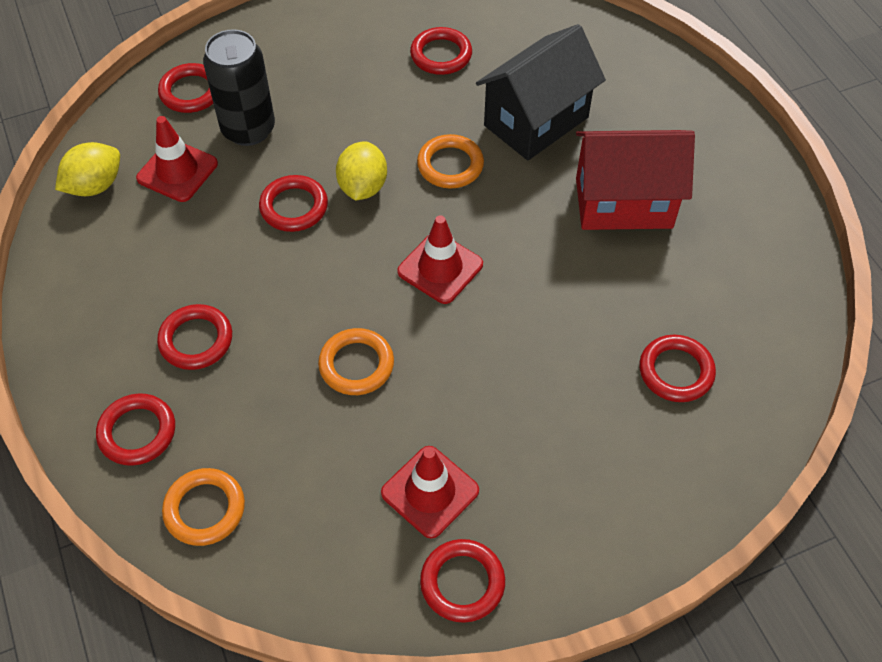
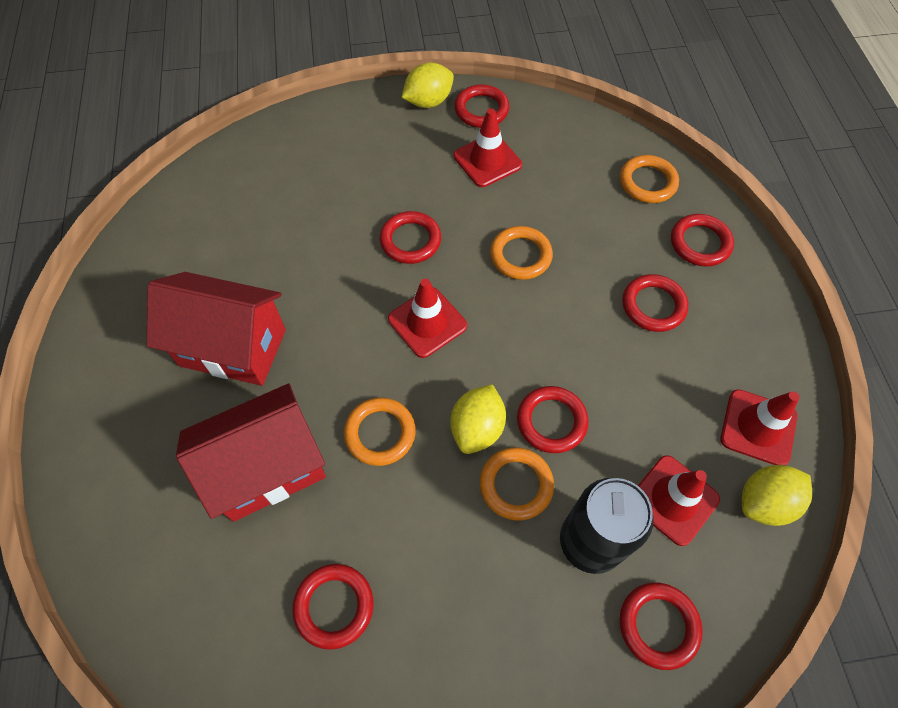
camera: 165 degrees left, 5 degrees up
(92, 243) = (758, 427): none -> red traffic cone
(318, 153) = (516, 485): none -> orange ring
(536, 121) = (268, 468): black house -> red house
(546, 578) = (428, 101): none -> yellow lemon
(676, 371) = (276, 197): red ring -> red ring (410, 240)

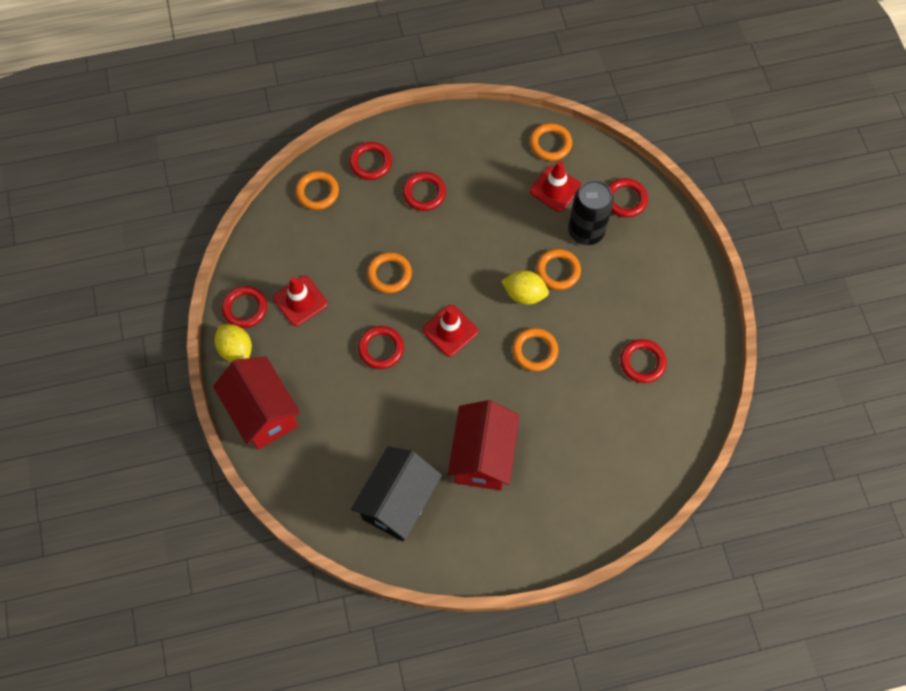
camera: 95 degrees left, 5 degrees up
(198, 248) = (398, 502): none -> black house
(268, 468) = (567, 415): red house -> red house (263, 413)
(551, 421) = (514, 252): red ring -> none
(758, 427) = (505, 142): red traffic cone -> none
(764, 502) = (550, 144): yellow lemon -> orange ring

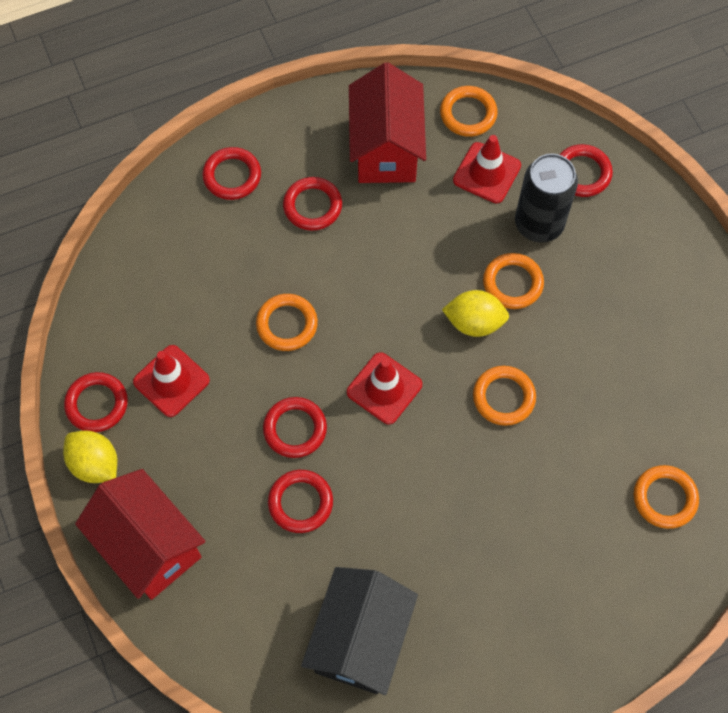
camera: 10 degrees left, 0 degrees up
(317, 192) = (167, 227): orange ring -> orange ring (664, 498)
(482, 456) = (462, 555): red house -> red house (386, 149)
(642, 362) = (650, 389): red ring -> red ring (300, 502)

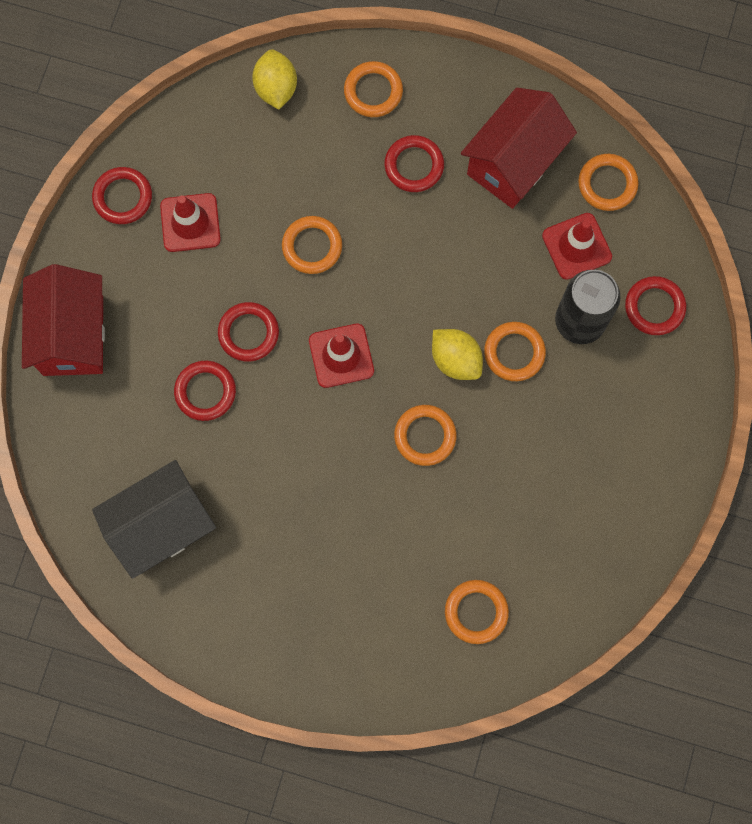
camera: 40 degrees right, 10 degrees up
(95, 464) = (85, 242): yellow lemon -> yellow lemon (276, 88)
(232, 176) = (373, 91): red ring -> orange ring

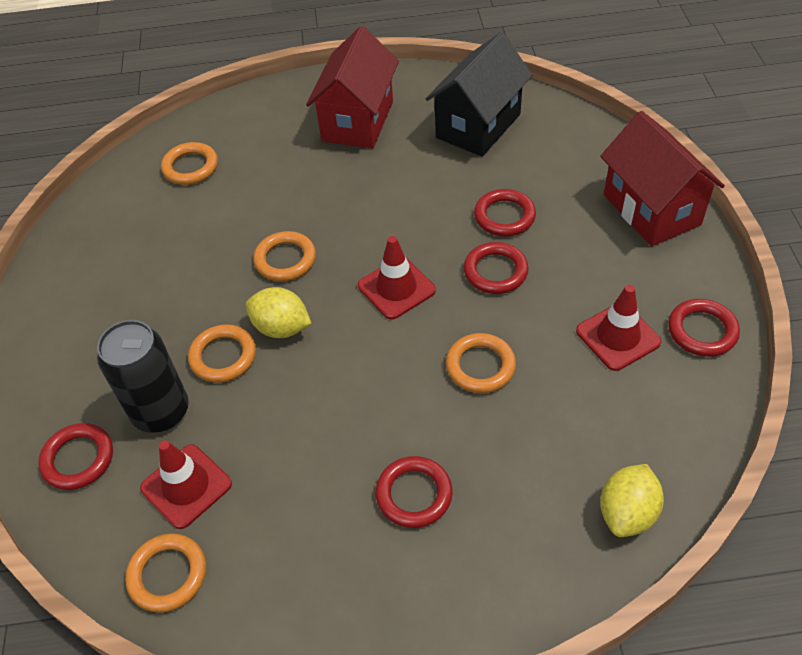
camera: 160 degrees right, 25 degrees down
(276, 88) = (627, 513): yellow lemon -> yellow lemon turned 60 degrees clockwise
(373, 91) = (509, 562): orange ring -> none
(513, 162) = (295, 550): red house -> red house (357, 121)

